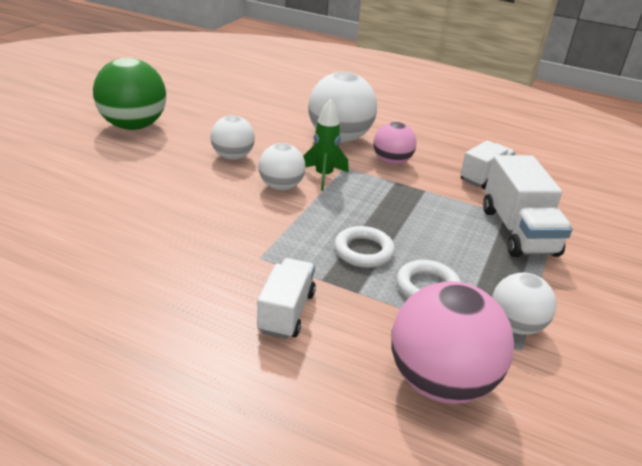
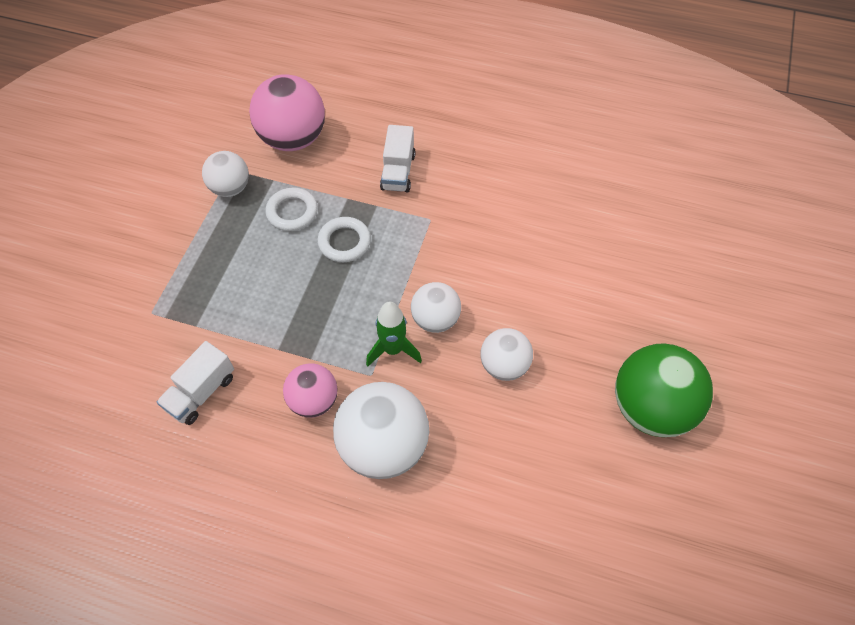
camera: 175 degrees right, 25 degrees up
(518, 232) = (192, 297): white truck -> none

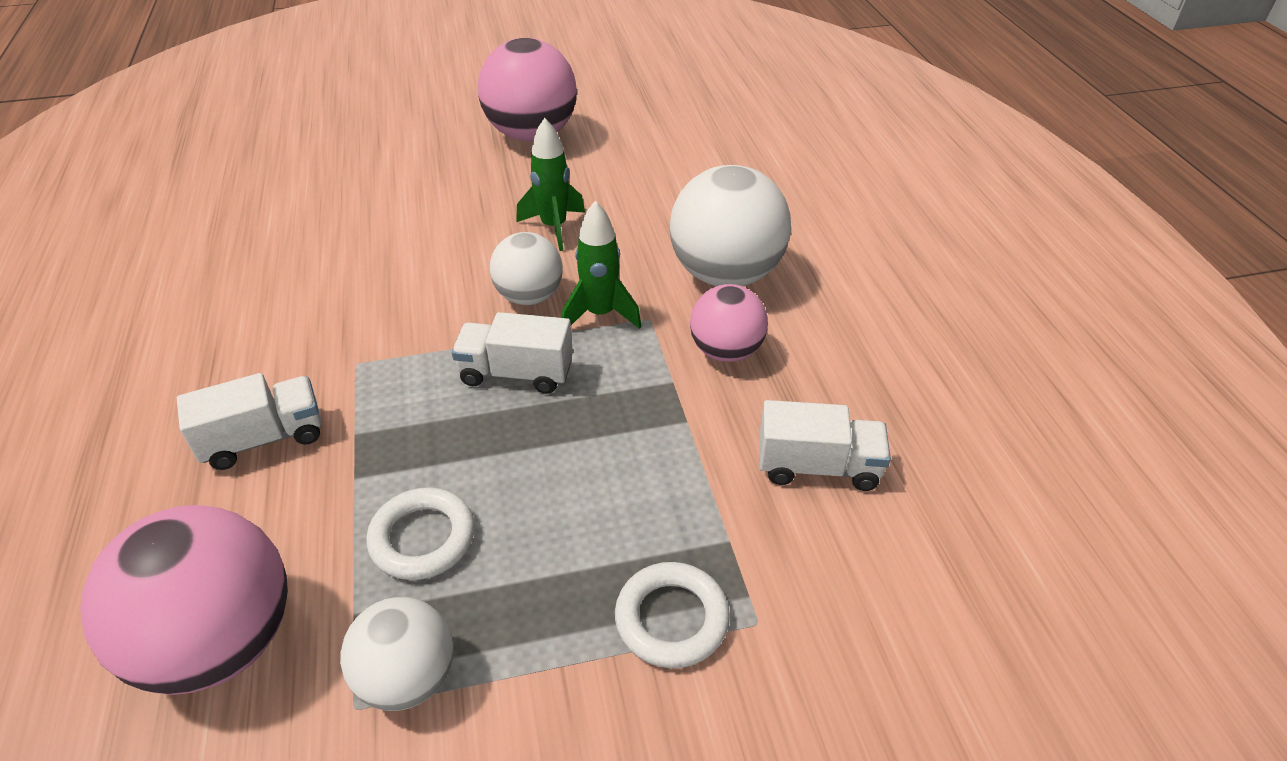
camera: 120 degrees left, 15 degrees down
(344, 242) = (452, 438): white ring -> white ring (671, 619)
(372, 286) = (516, 373): none -> white truck
(504, 365) = (554, 227): white ball -> green rocket
(650, 408) = (532, 135): green ball -> pink ball

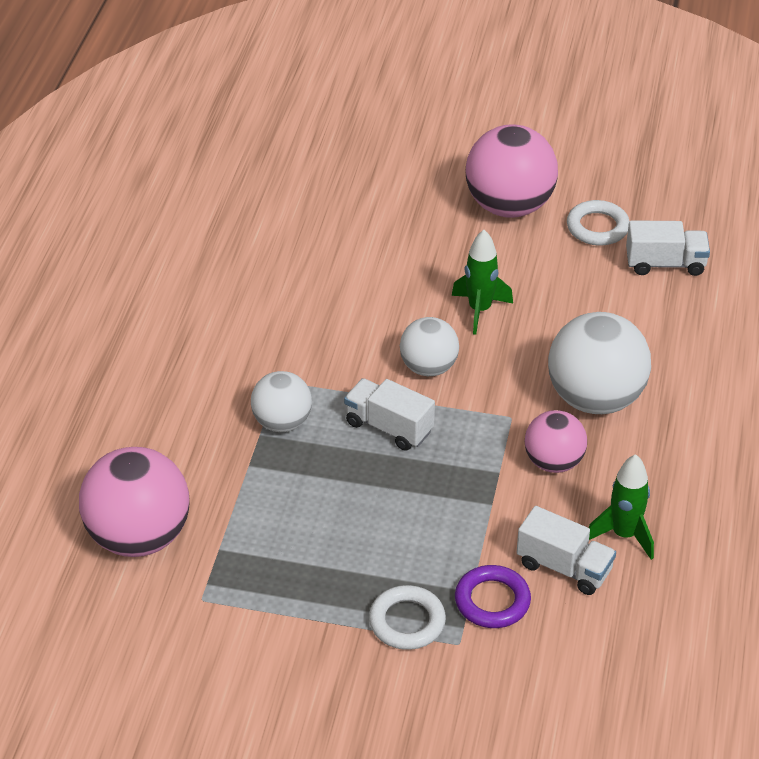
camera: 25 degrees right, 0 degrees up
(264, 439) = (200, 418): white truck -> white truck (665, 264)
(408, 678) = (237, 595): white ball -> white ball (282, 422)
(423, 538) = (277, 519): white ring -> white ring (597, 227)
(600, 314) = (475, 401): green rocket -> green rocket (624, 535)
(762, 543) = (492, 601): none -> purple ring

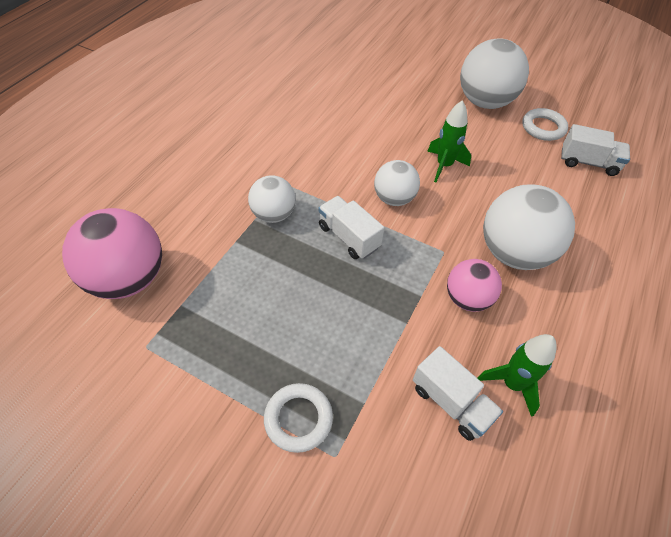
camera: 15 degrees right, 10 degrees up
(492, 601) = (378, 419): purple ring -> none
(509, 206) = (485, 102): pink ball -> white ball

